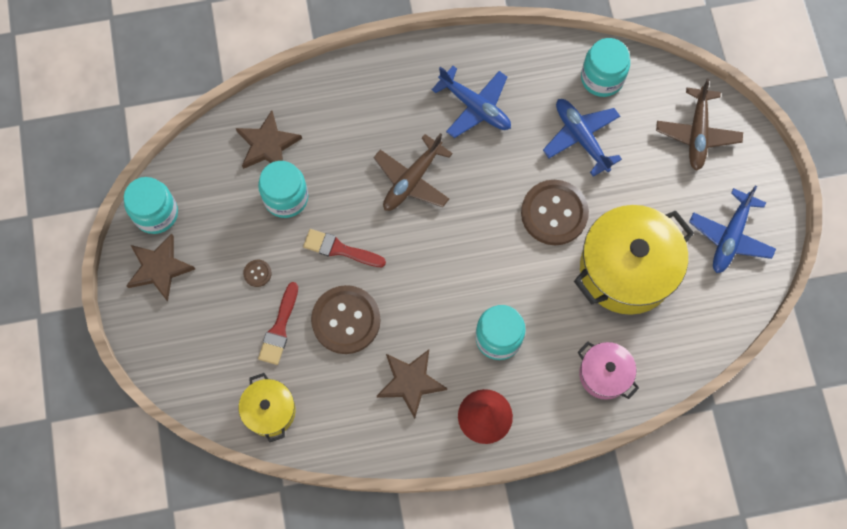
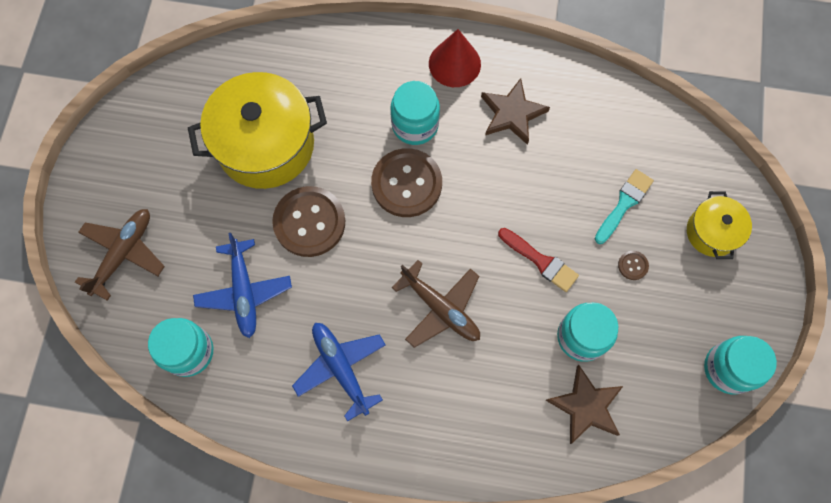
camera: 160 degrees left, 0 degrees up
(159, 268) = (735, 306): brown star -> none
(270, 411) = (652, 132): yellow pot -> yellow pot (712, 232)
(279, 328) = (624, 204): red brush -> turquoise brush
(346, 320) = (556, 189): brown button -> brown button (406, 184)
(412, 180) = (441, 308): brown plane -> brown plane turned 75 degrees clockwise
(604, 374) = (332, 62): pink pot -> none
(730, 237) = (151, 141): blue plane -> none

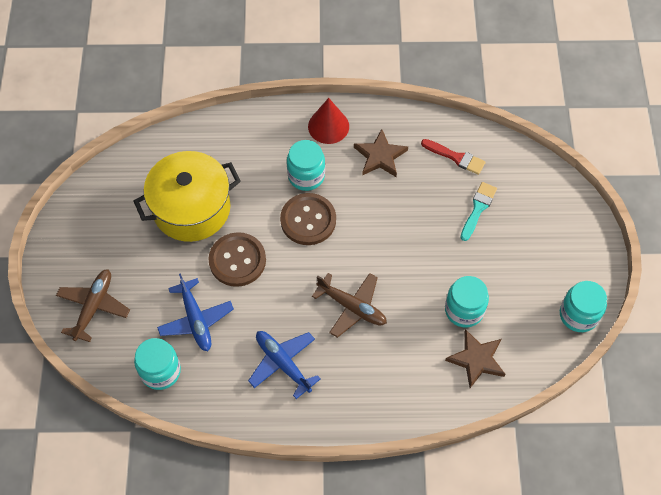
camera: 10 degrees left, 10 degrees down
(540, 261) = (422, 260): red brush -> red brush (456, 157)
(633, 265) = (493, 252): brown button -> none
(712, 232) = (548, 219): yellow pot -> none

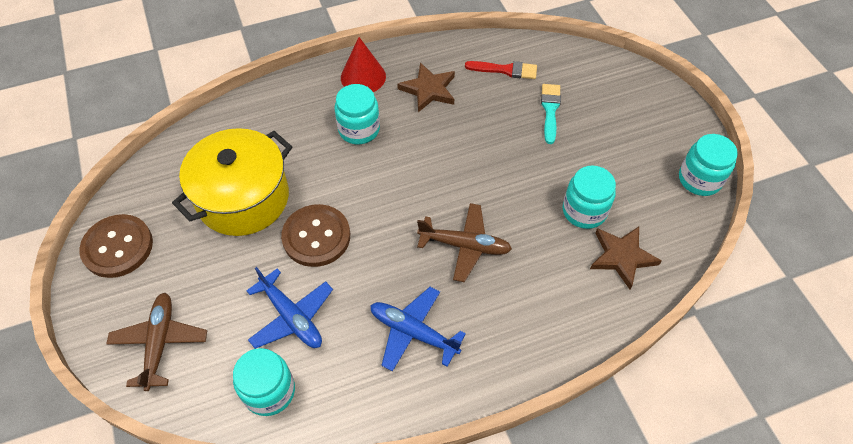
camera: 20 degrees left, 5 degrees down
(308, 220) = (379, 172): brown button -> brown button (118, 247)

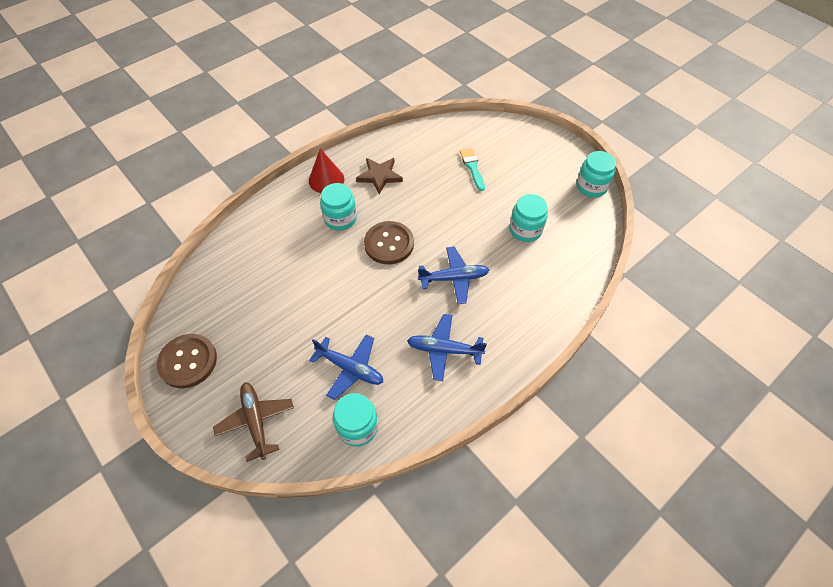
camera: 20 degrees left, 0 degrees up
(243, 198) = (273, 294): yellow pot -> none
(316, 237) = (343, 305): brown button -> brown button (389, 244)
(465, 246) = (454, 278): brown plane -> blue plane
(505, 70) = (429, 147): red brush -> none
(622, 257) = (563, 253): brown star -> none

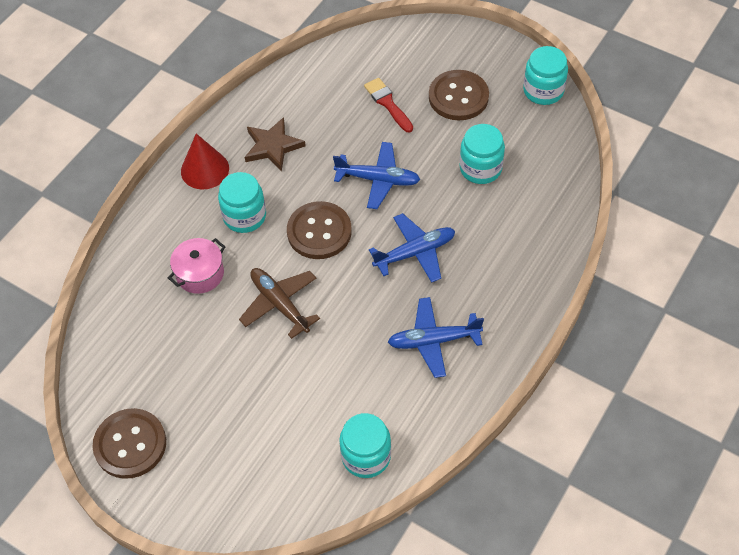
camera: 15 degrees left, 0 degrees up
(256, 421) = (245, 485): brown plane -> brown plane (279, 304)
(292, 250) = (200, 274): none -> pink pot
(350, 368) = (331, 394): blue plane -> blue plane (378, 180)
(472, 167) = (387, 103): turquoise brush -> red brush
(526, 175) = (458, 97): none -> brown button

